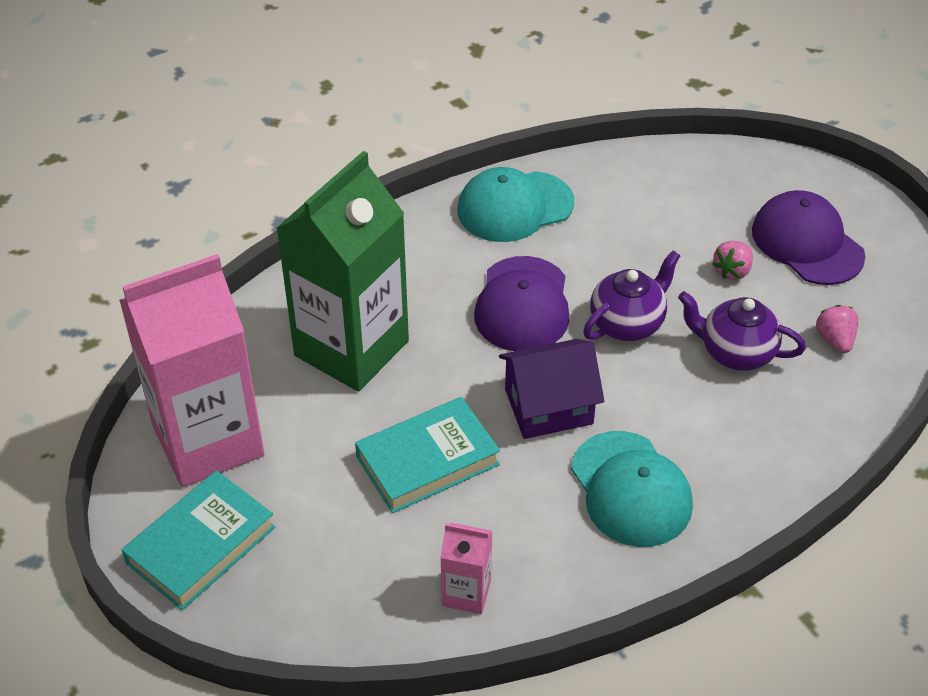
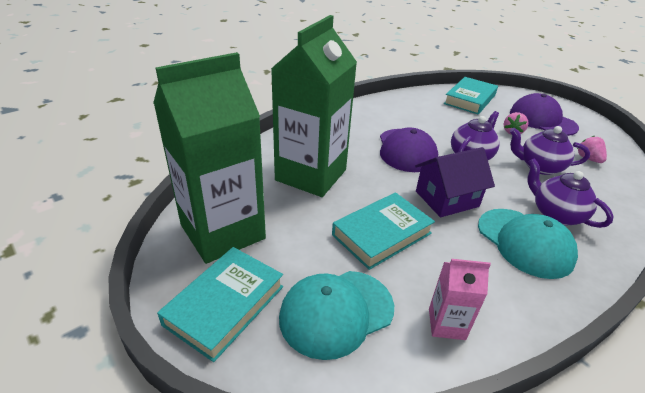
camera: 10 degrees left, 10 degrees down
(208, 441) = (222, 232): pink carton -> green carton
(515, 207) = (383, 110): turquoise cap -> turquoise cap (336, 312)
(693, 182) = (469, 99): none -> turquoise book
(706, 446) = (555, 214): none -> purple teapot

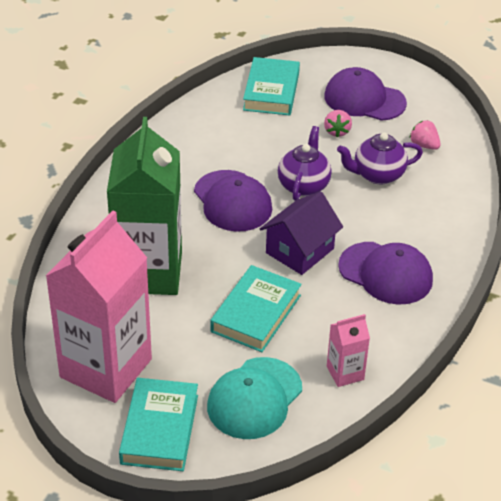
camera: 25 degrees left, 5 degrees up
(222, 232) = (106, 368): green carton -> pink carton
(525, 242) = (385, 273): turquoise cap -> purple cap
(555, 214) = (406, 231): purple teapot -> none

